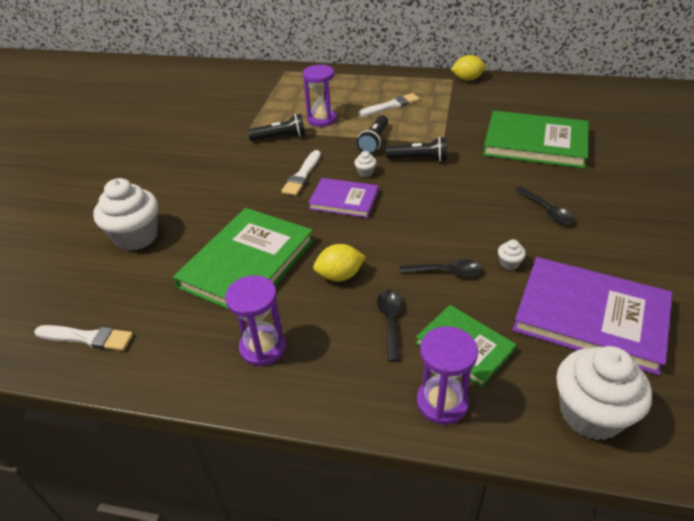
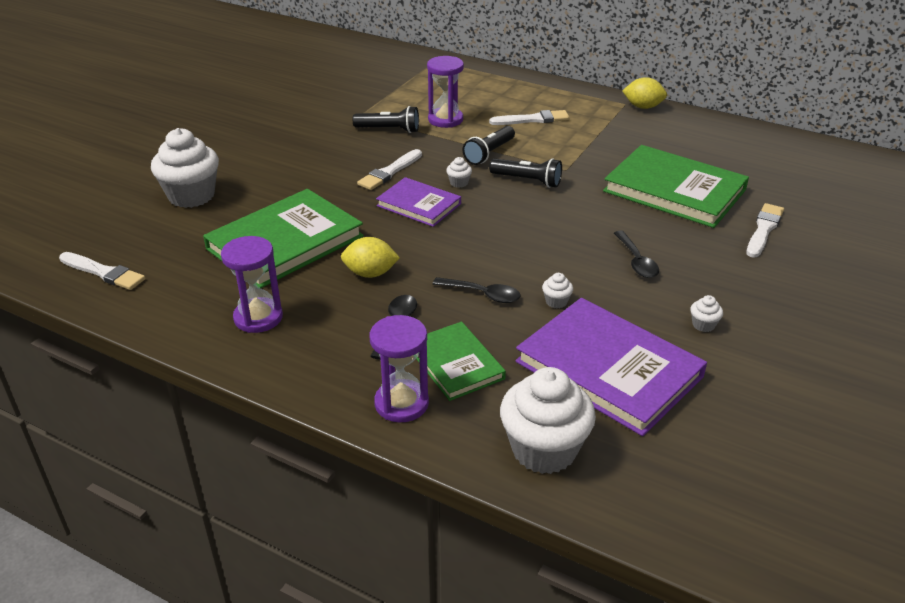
camera: 15 degrees right, 5 degrees down
(620, 161) = (764, 229): none -> white brush
(634, 255) = (703, 325): none -> white cupcake

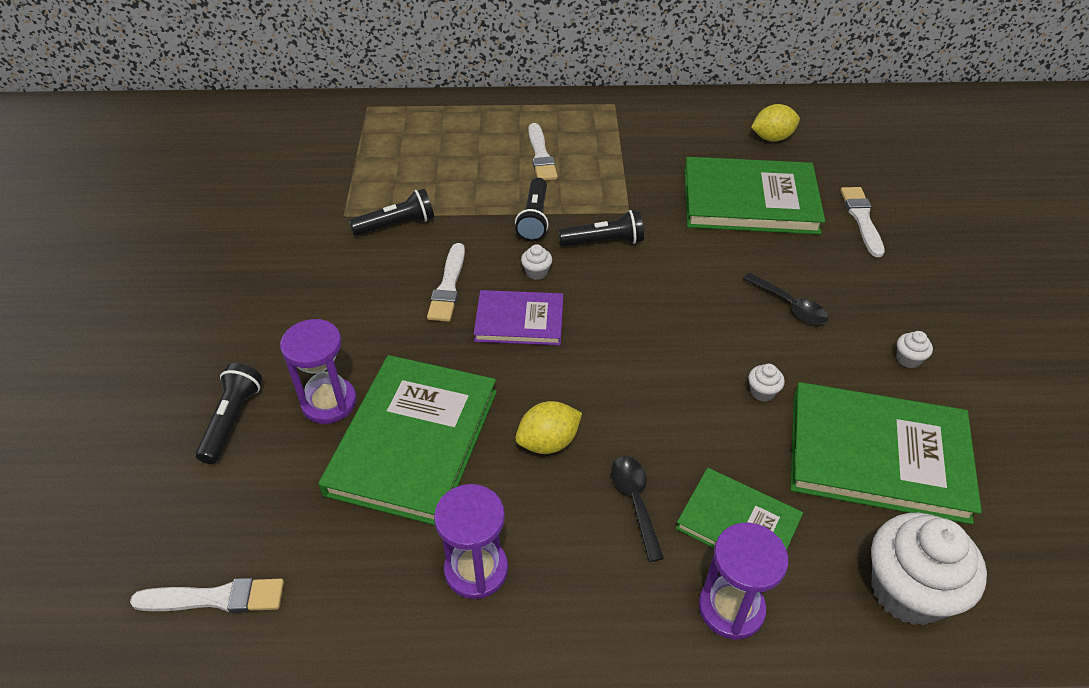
camera: 30 degrees left, 10 degrees up
(191, 196) = (232, 420): white cupcake -> black flashlight
(445, 120) = (448, 188): purple hourglass -> purple hourglass (329, 402)
(483, 294) = (686, 416): black spoon -> none
(533, 119) = (541, 156): white brush -> white brush turned 120 degrees clockwise
(609, 369) = (877, 455): purple book -> green book
(643, 107) = (634, 102): yellow lemon -> yellow lemon (772, 138)

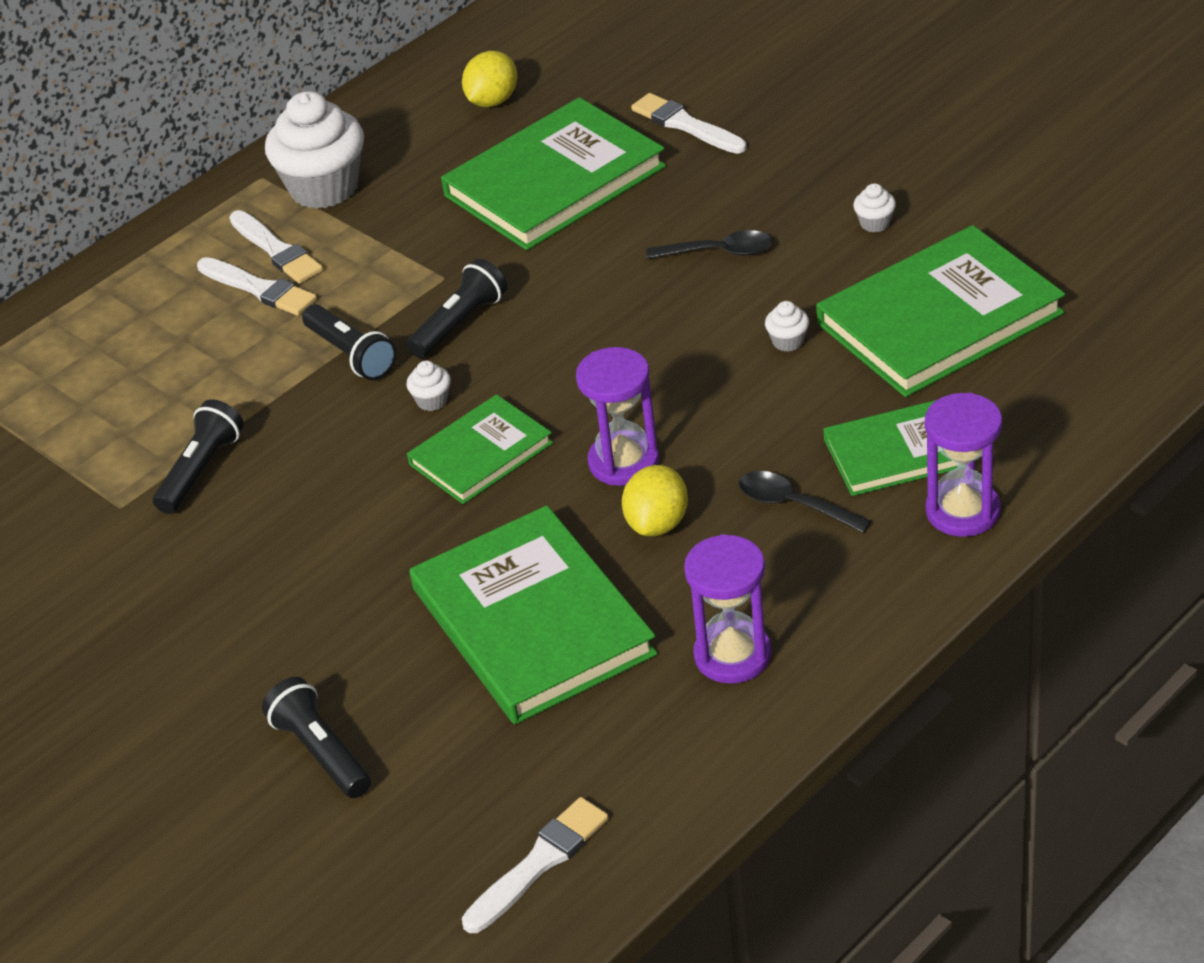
camera: 40 degrees left, 5 degrees down
(329, 402) = (397, 661): purple hourglass -> purple hourglass (623, 462)
(448, 286) = (358, 481): white brush -> white brush (277, 250)
(519, 320) = (480, 454): purple book -> green book
(908, 591) = (1071, 395): white cupcake -> white cupcake (324, 188)

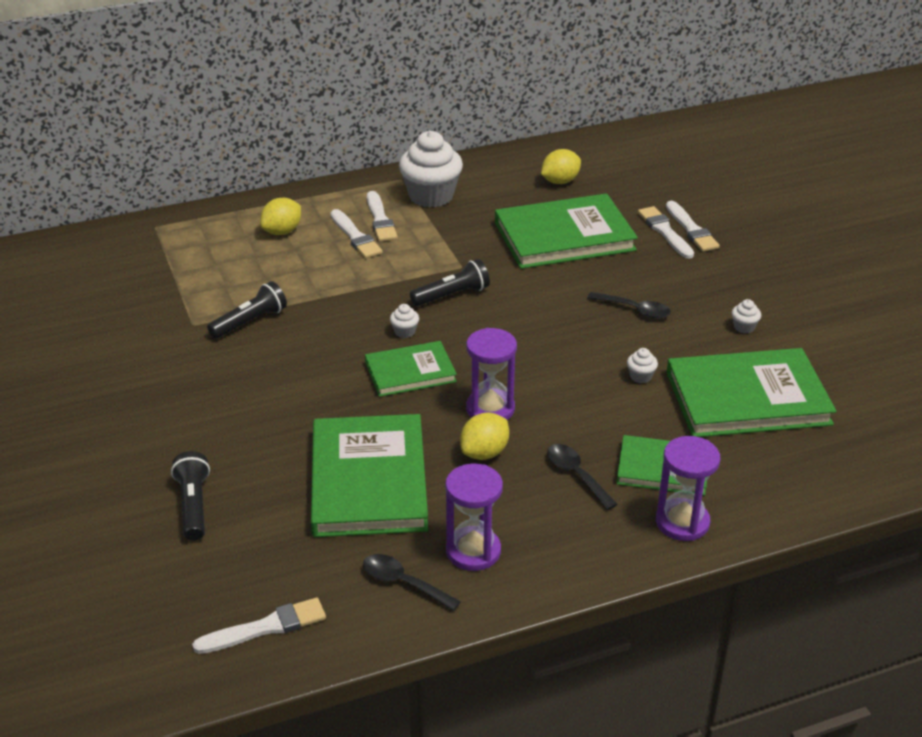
camera: 20 degrees right, 5 degrees down
(145, 320) = (282, 231): none -> yellow lemon
(351, 355) = (378, 290): black flashlight -> none
(673, 732) = (403, 583): none -> black spoon
(719, 109) = (691, 229): none -> white brush

